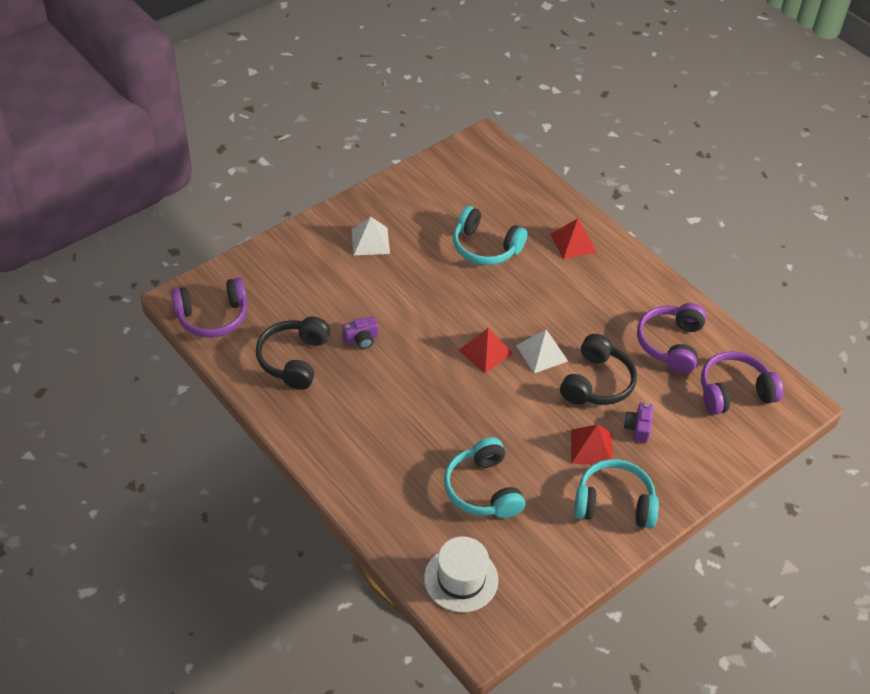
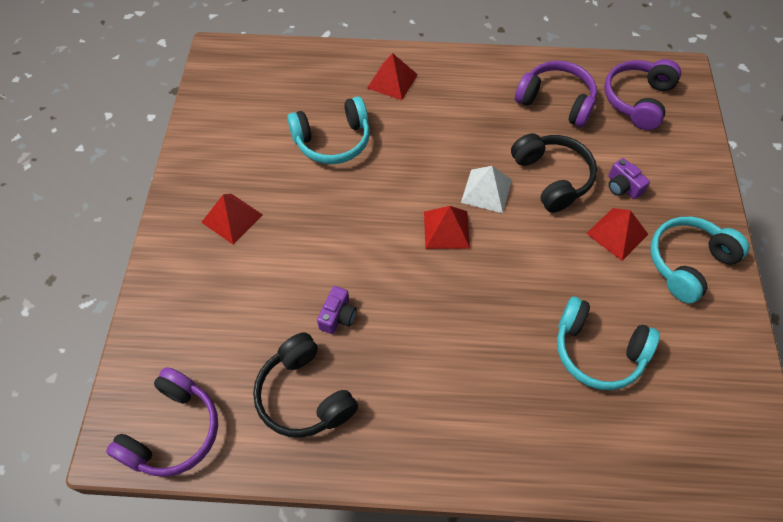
camera: 45 degrees left, 10 degrees up
(370, 241) = (232, 218): white pyramid -> red pyramid
(461, 579) = (687, 450): white hat -> none
(670, 344) = (556, 101): purple headphones -> purple headphones turned 150 degrees clockwise

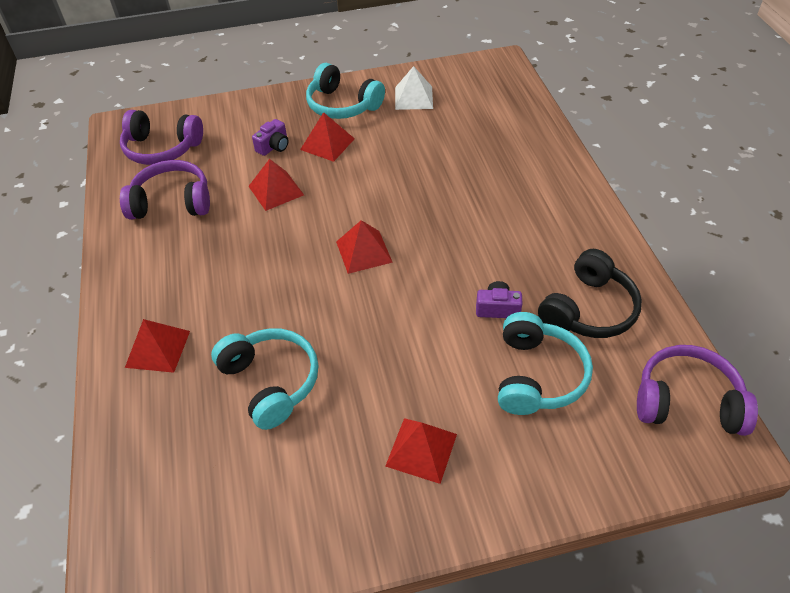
camera: 105 degrees left, 10 degrees down
(486, 191) = (306, 232): white pyramid -> white pyramid (414, 97)
(552, 178) = (276, 190): black headphones -> red pyramid
(556, 101) = (172, 202): purple headphones -> purple headphones turned 75 degrees clockwise
(598, 351) = (445, 141): turquoise headphones -> turquoise headphones (537, 375)

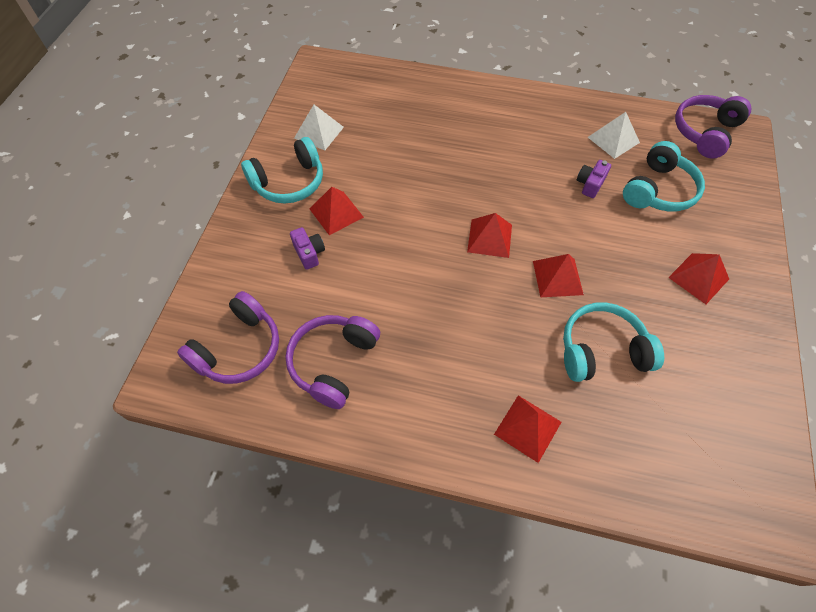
camera: 65 degrees left, 10 degrees up
(276, 190) = (374, 272): red pyramid -> red pyramid (557, 277)
(537, 375) = (658, 190): turquoise headphones -> turquoise headphones turned 90 degrees clockwise
(588, 309) = (613, 139): black headphones -> white pyramid

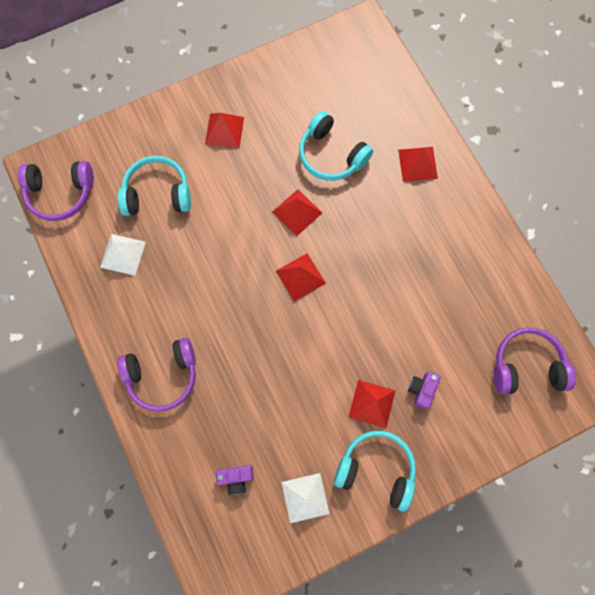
camera: 130 degrees left, 15 degrees up
(333, 363) = (480, 299): purple headphones -> purple headphones (163, 375)
(590, 184) = (189, 242): purple camera -> purple camera (236, 478)

